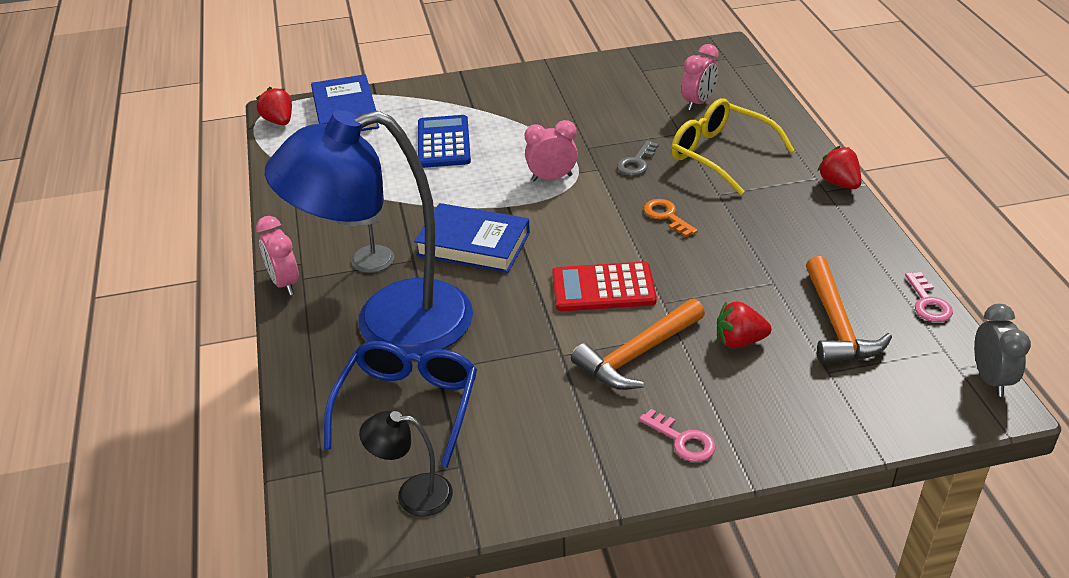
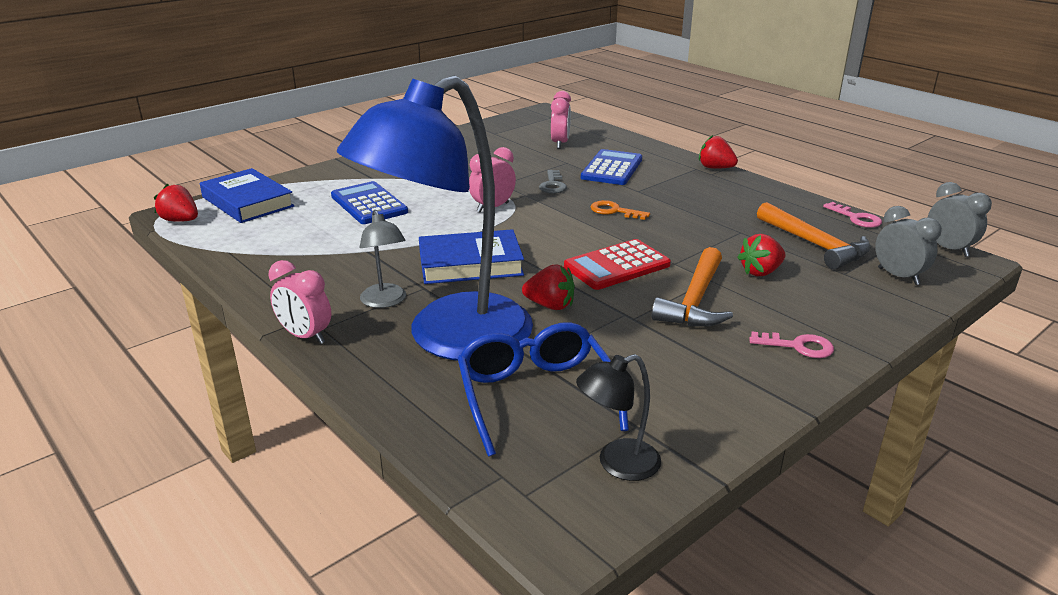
camera: 30 degrees left, 10 degrees down
(501, 315) = (550, 305): none -> red strawberry
(720, 154) = (611, 168): yellow glasses -> blue calculator
(884, 395) = (898, 276): none -> grey clock

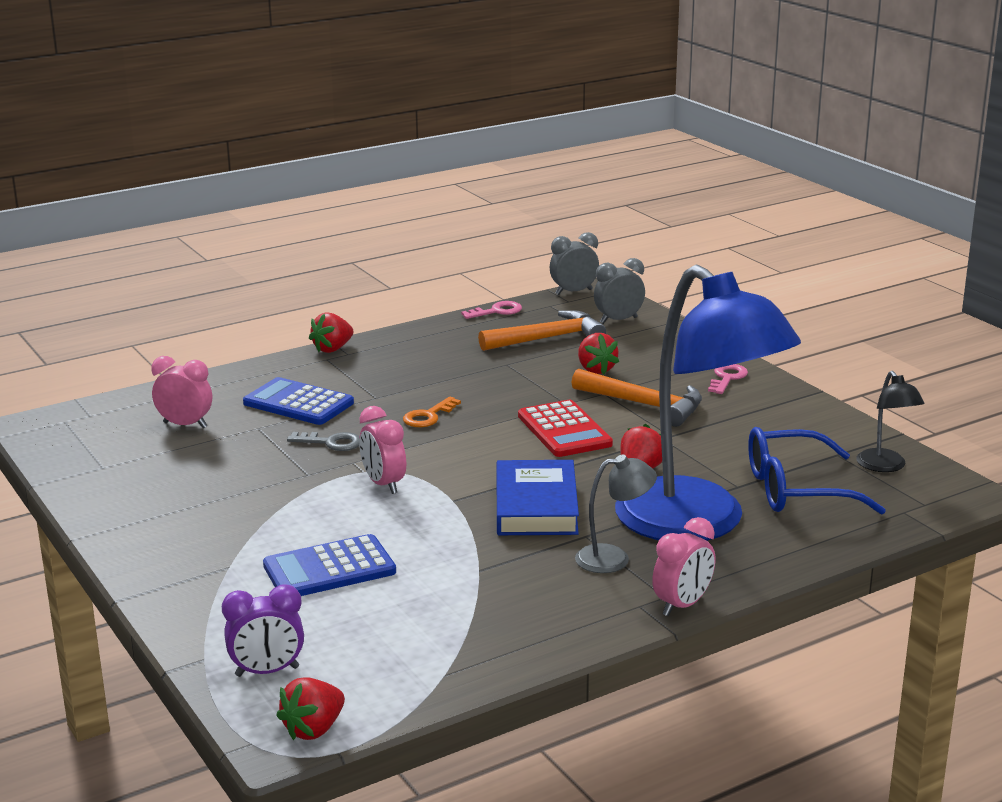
camera: 80 degrees left, 5 degrees down
(247, 202) = (267, 671): blue book -> purple clock

